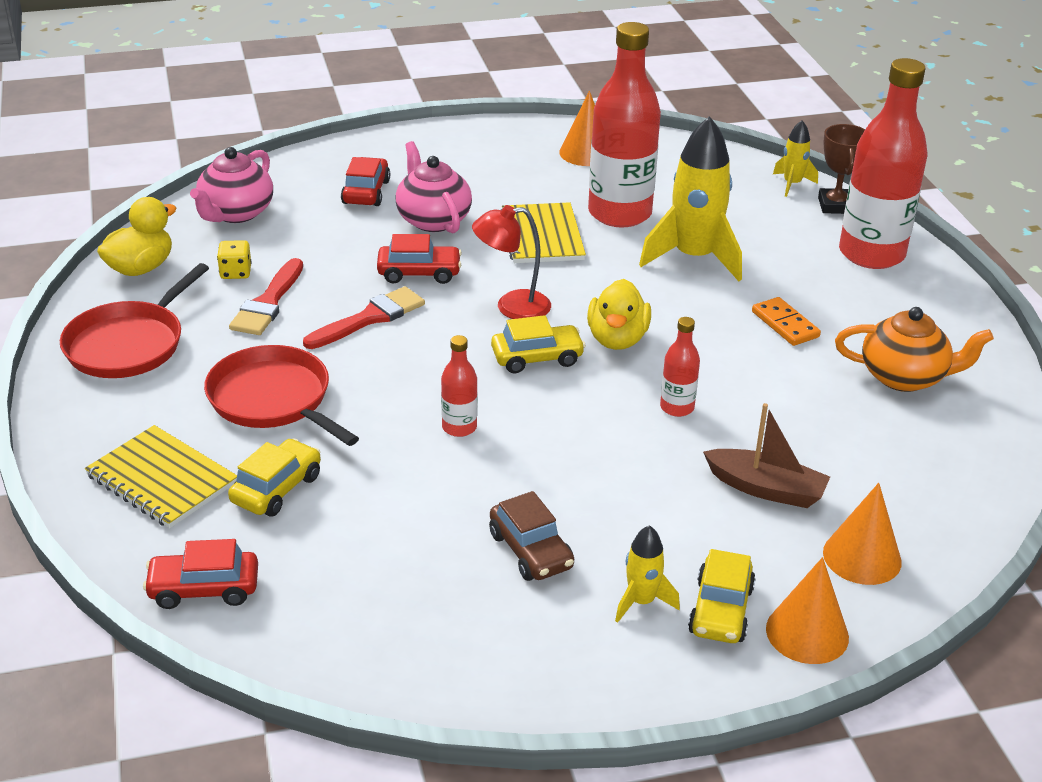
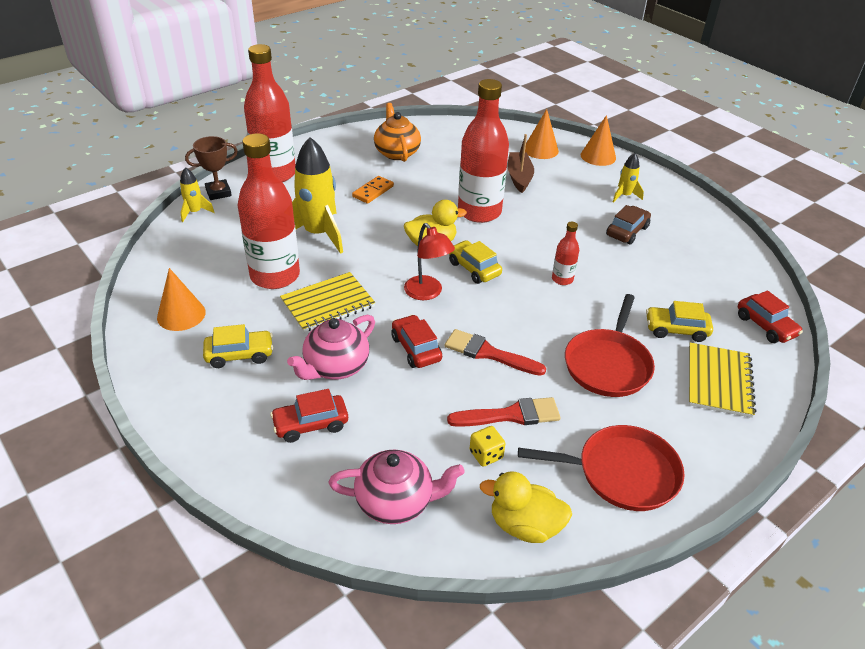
camera: 115 degrees left, 5 degrees up
(677, 407) = (479, 212): red bottle -> red bottle, size x2.24
(720, 610) = (608, 176): yellow car -> yellow car (240, 355)

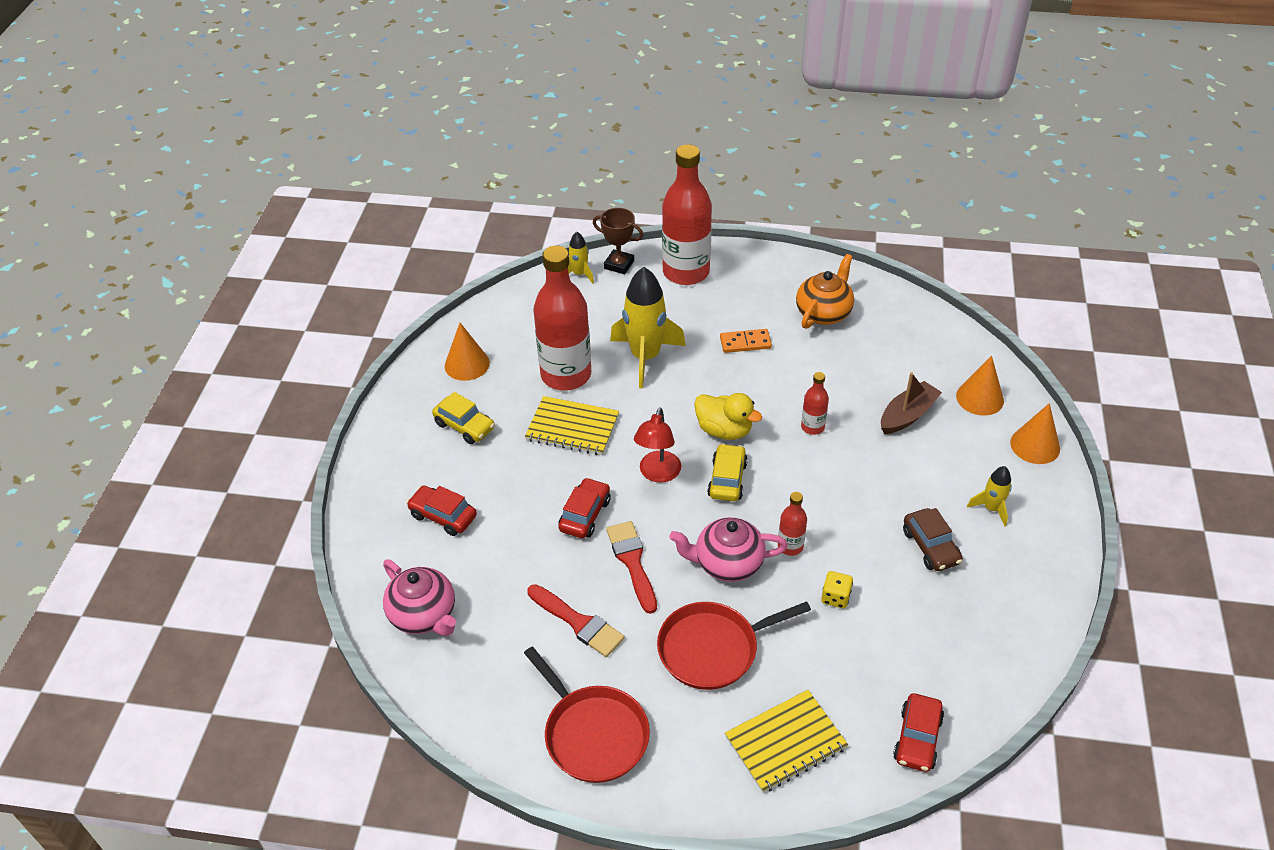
camera: 50 degrees right, 5 degrees up
(335, 367) = (512, 485): pink teapot -> pink teapot (727, 563)
(479, 212) = (812, 427): red bottle -> red bottle, size x0.45
(486, 454) = (521, 635): yellow dice -> yellow dice (835, 597)
(524, 525) = (476, 704): yellow duck -> none
(627, 231) = (930, 547): brown car -> brown car turned 75 degrees clockwise
(676, 330) = (821, 671): yellow car -> none

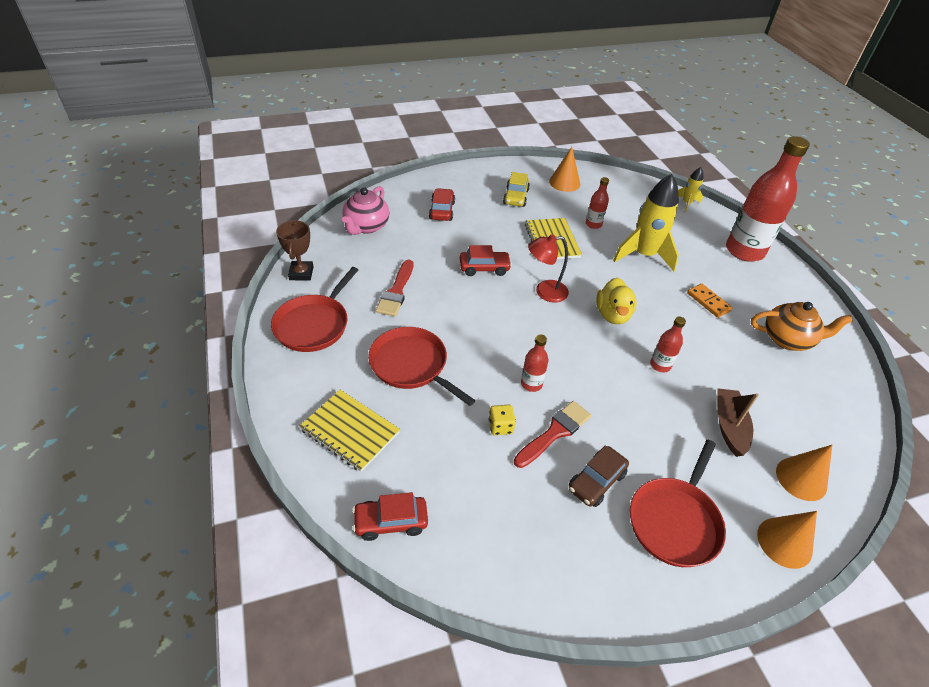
camera: 60 degrees right, 0 degrees up
(566, 375) = (593, 224): red bottle -> red bottle, size x0.45
(619, 265) = (715, 217): brown trophy -> brown trophy (301, 273)
(632, 562) = (460, 302): red brush -> red brush (554, 432)
(727, 479) = (568, 329): yellow car -> none
(727, 563) = (491, 352): pink teapot -> none
(907, 415) = (729, 426): brown boat -> brown boat turned 105 degrees counterclockwise
(991, 508) = (675, 521): yellow rocket -> red pan

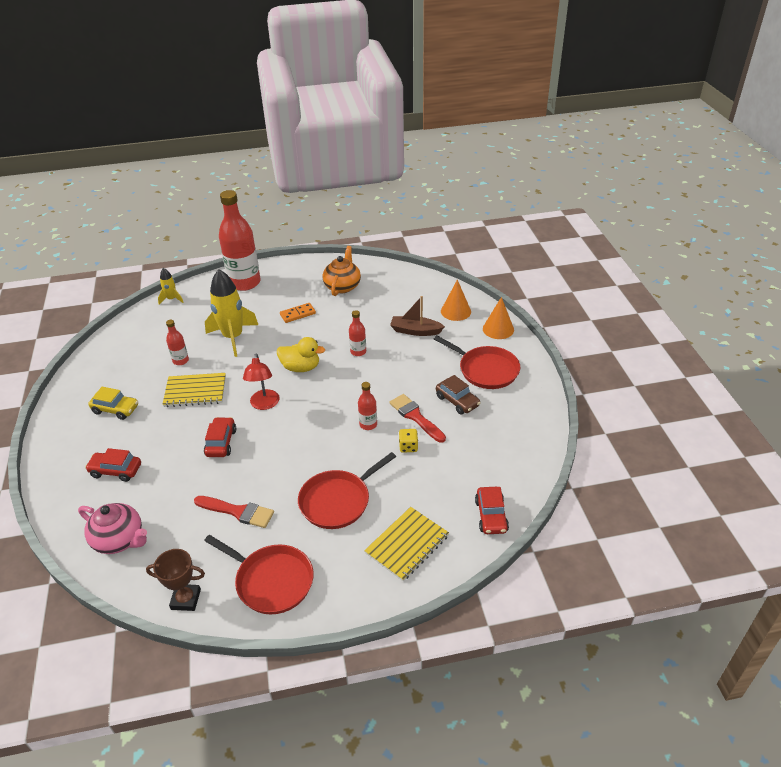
camera: 80 degrees left, 5 degrees down
(564, 182) = (106, 371): orange cone -> none

